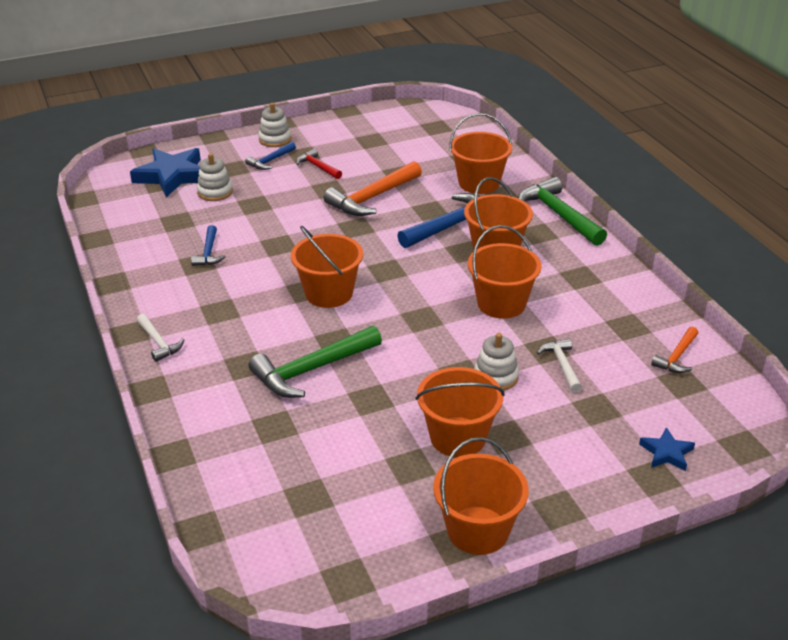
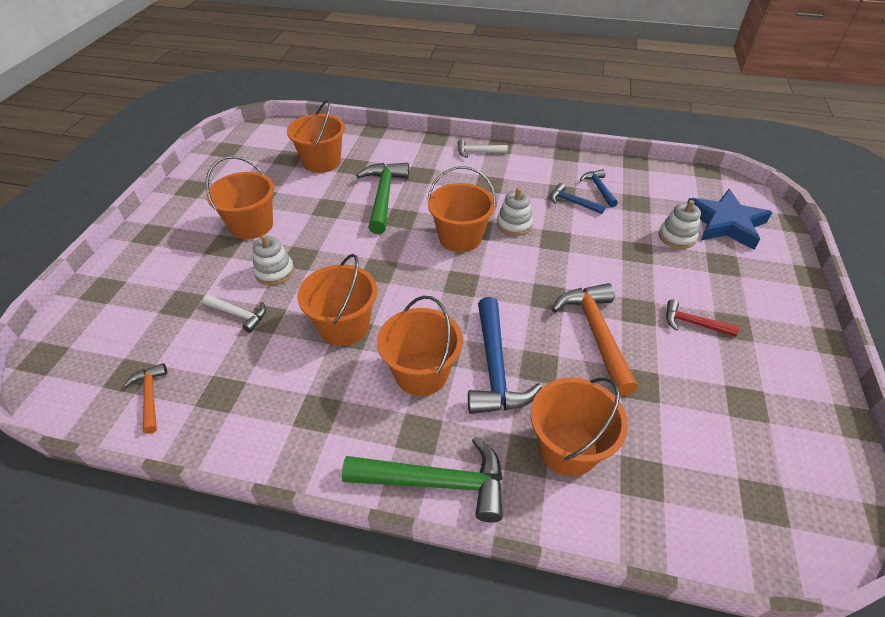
camera: 125 degrees right, 10 degrees up
(270, 161) = (727, 294): blue hammer -> blue hammer (599, 189)
(275, 139) = (783, 318): white stacking toy -> white stacking toy (514, 224)
(318, 167) = (693, 323): red hammer -> red hammer turned 150 degrees counterclockwise
(478, 530) = (186, 198): orange bucket -> orange bucket (322, 162)
(666, 453) = (103, 310): blue star -> none

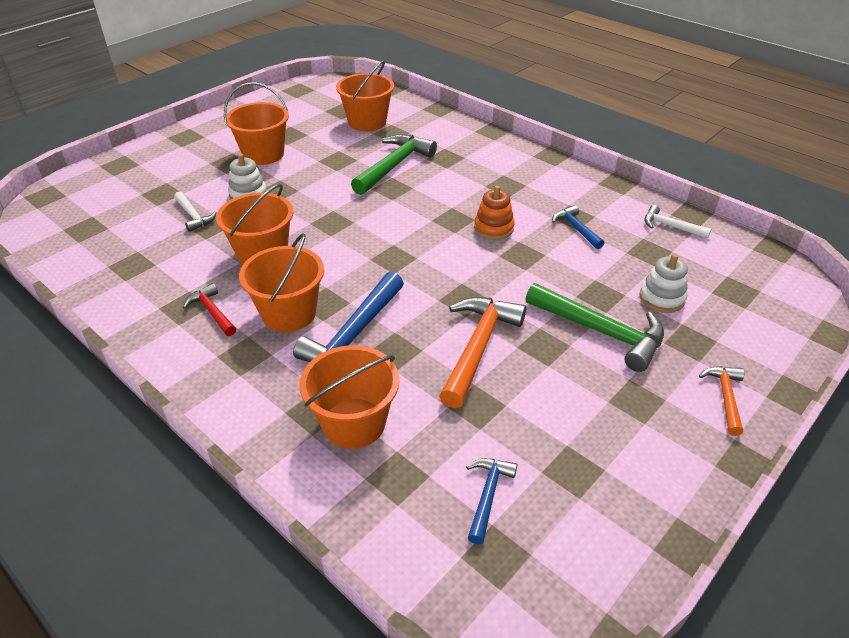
camera: 30 degrees right, 5 degrees down
(150, 397) = (85, 248): orange hammer -> orange hammer (725, 397)
(435, 482) = (222, 395): green hammer -> green hammer (600, 331)
(460, 238) = (429, 222): orange bucket -> none
(478, 152) = (523, 155): white hammer -> white hammer (670, 226)
(514, 224) = (494, 228): white stacking toy -> orange stacking toy
(599, 189) = (619, 225): blue hammer -> blue hammer (487, 496)
(693, 323) = (592, 380): red hammer -> red hammer (212, 312)
(725, 223) = (738, 306): blue star -> none

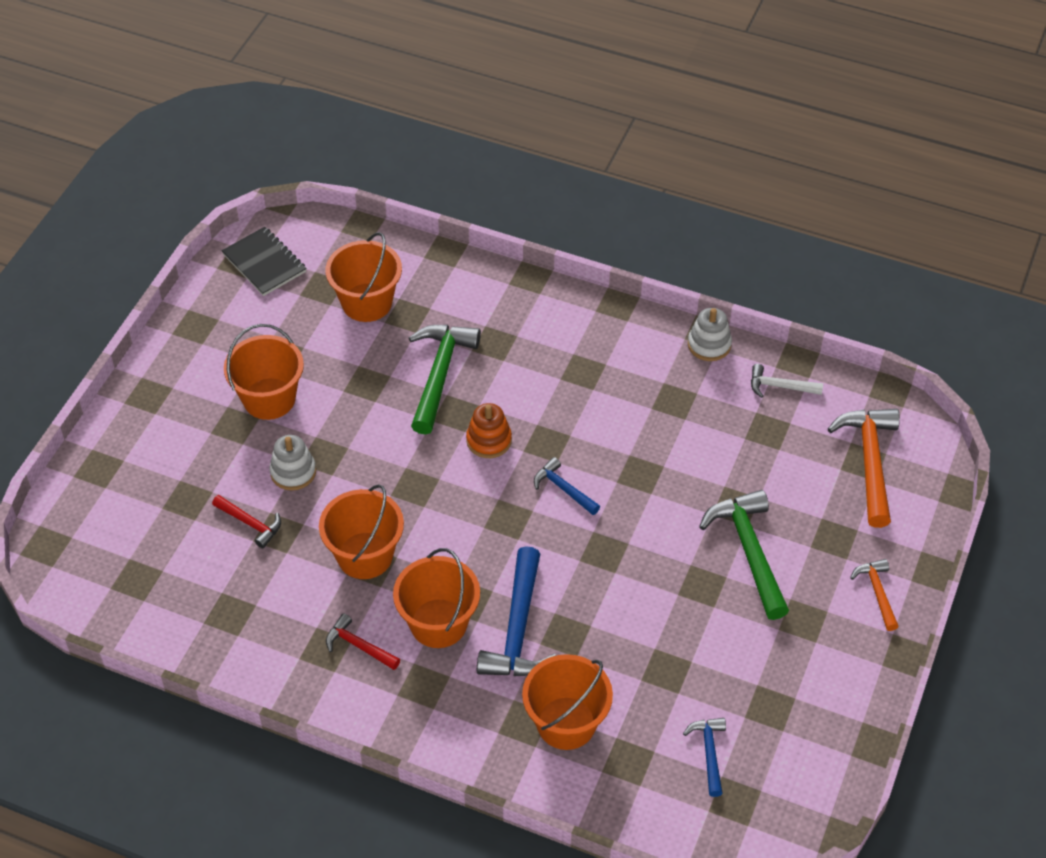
camera: 20 degrees left, 10 degrees up
(193, 216) = (250, 523): white hammer -> red hammer
(313, 93) = (264, 263): none -> black notebook
(478, 348) = (642, 607): orange hammer -> orange hammer (869, 462)
(494, 228) = (596, 443): orange stacking toy -> orange stacking toy (489, 440)
(576, 229) = (683, 418): blue hammer -> blue hammer (563, 489)
(600, 331) = (749, 551): green hammer -> green hammer turned 120 degrees counterclockwise
(661, 298) = (795, 491): white stacking toy -> white stacking toy (709, 344)

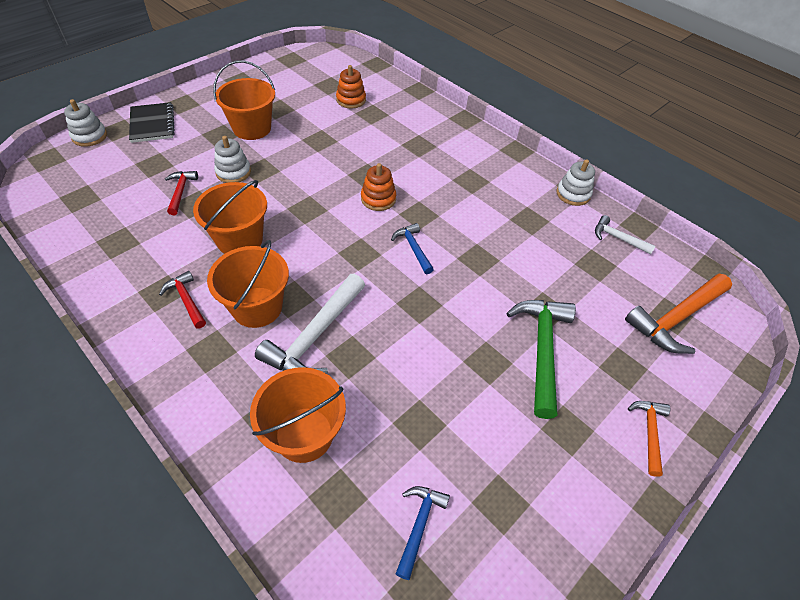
camera: 20 degrees right, 0 degrees up
(71, 493) = (89, 136): none -> white stacking toy
(250, 523) = (180, 192): red hammer -> red hammer turned 150 degrees counterclockwise
(264, 263) = (304, 64): black notebook -> black notebook (152, 124)
(367, 302) = (351, 100): orange bucket -> orange stacking toy
(439, 375) = (370, 151): green hammer -> none
(518, 629) = (315, 336): blue hammer -> white hammer
(869, 462) = (676, 318): orange hammer -> orange hammer turned 150 degrees counterclockwise

